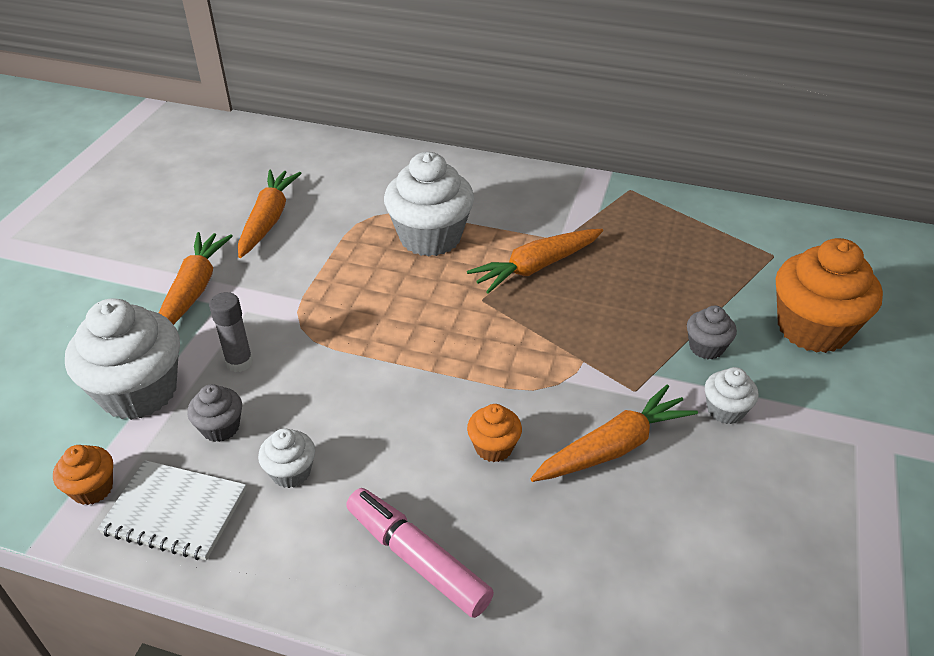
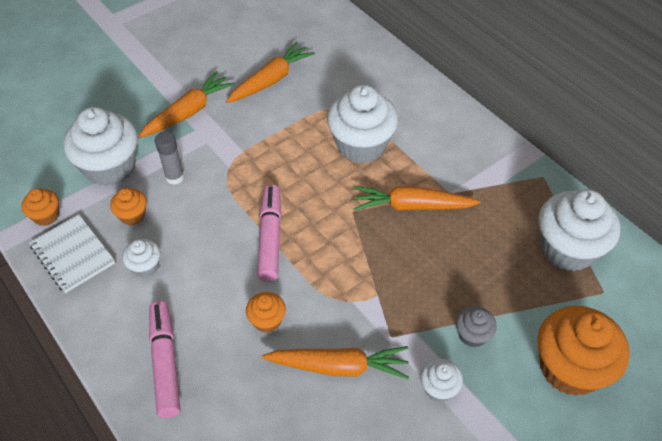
camera: 35 degrees right, 10 degrees up
(220, 427) = (132, 215): grey cupcake -> orange cupcake
(416, 366) = (270, 238): none -> pink marker
(710, 236) = (567, 249): none -> white cupcake

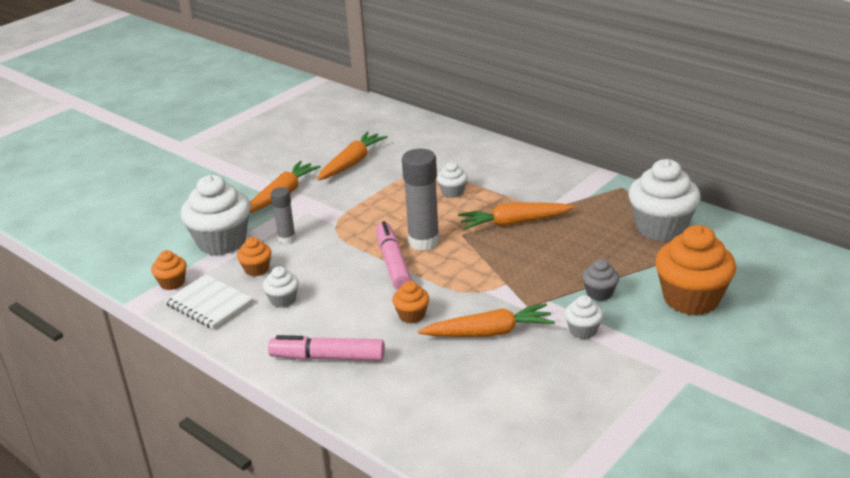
camera: 10 degrees left, 20 degrees down
(165, 363) = (328, 357): pink marker -> pink marker turned 60 degrees counterclockwise
(310, 213) = (423, 241): none -> grey glue stick
(361, 145) = (452, 192): white cupcake -> white cupcake, size x0.48

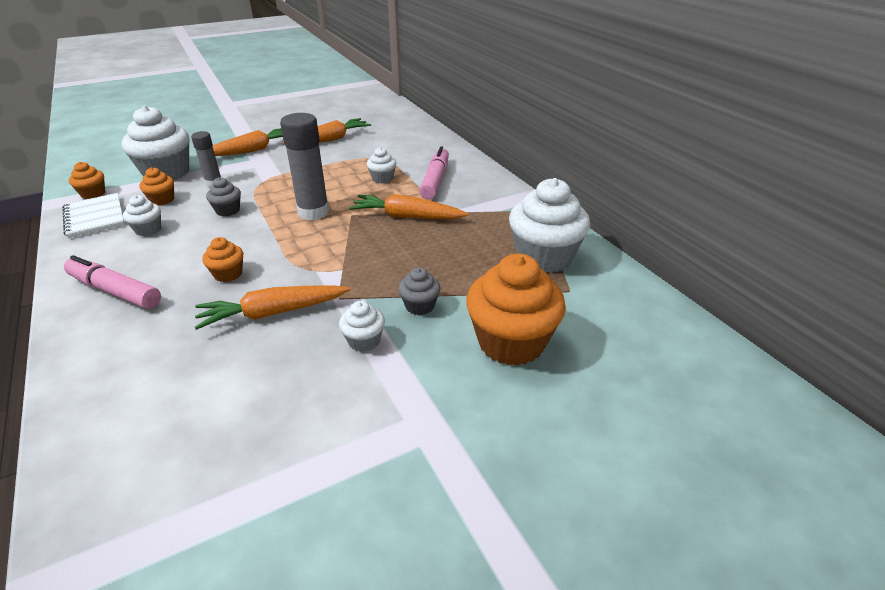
camera: 20 degrees right, 5 degrees up
(338, 262) = (228, 210): none -> grey cupcake
(393, 263) = (268, 223): pink marker -> pink marker (435, 180)
(488, 332) = (273, 313): orange carrot -> orange carrot turned 150 degrees clockwise

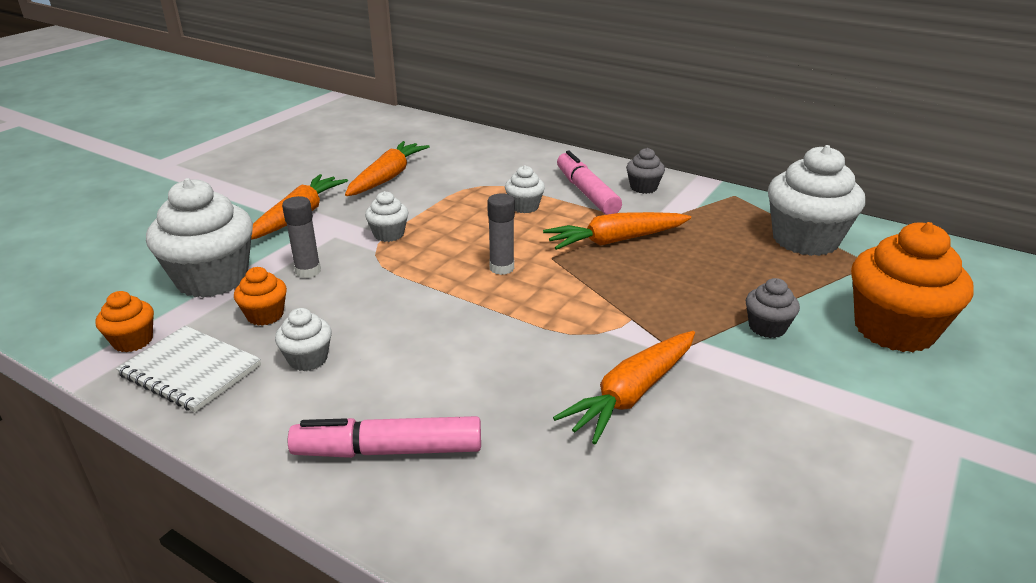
camera: 30 degrees left, 5 degrees down
(228, 210) = (386, 299): grey cupcake -> grey cupcake (643, 187)
(228, 274) = (509, 373): orange cupcake -> none
(313, 212) = (501, 268): grey glue stick -> grey glue stick, size x0.57
(364, 341) = (768, 383): white cupcake -> white cupcake (389, 234)

